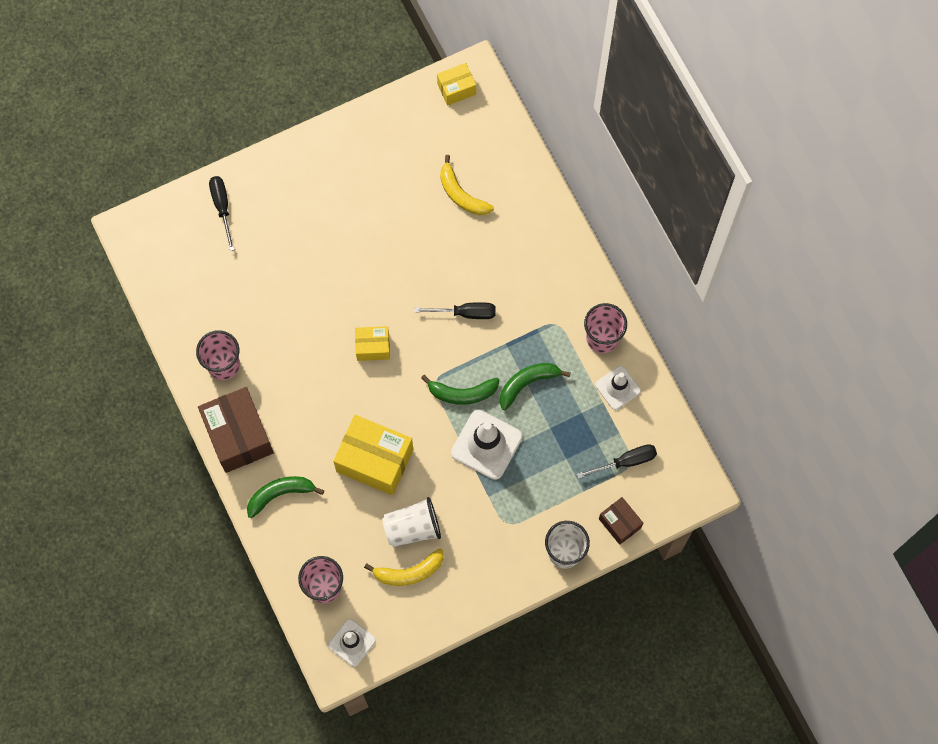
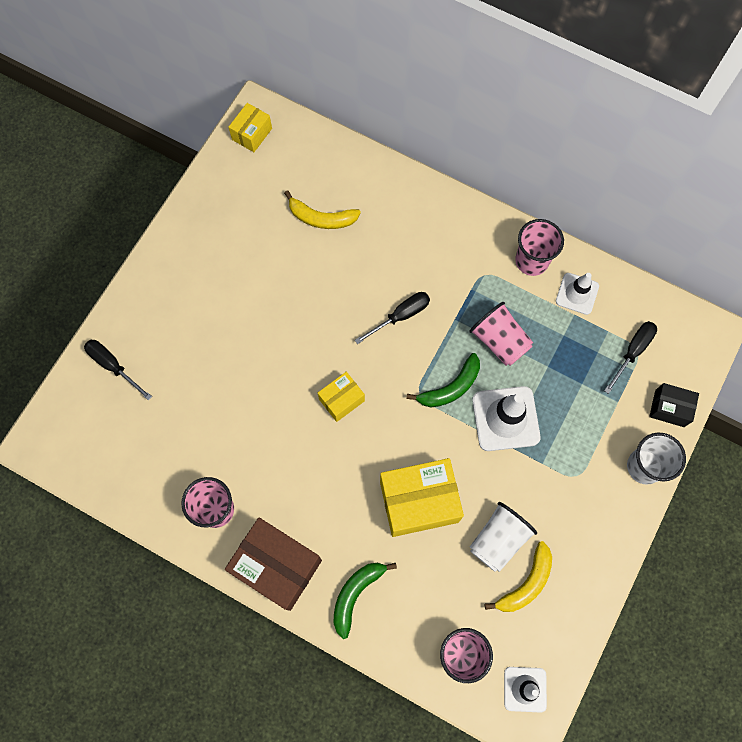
camera: 35 degrees left, 0 degrees up
(527, 383) = (499, 341): green banana -> pink cup
(619, 523) = (669, 408): brown box -> black box

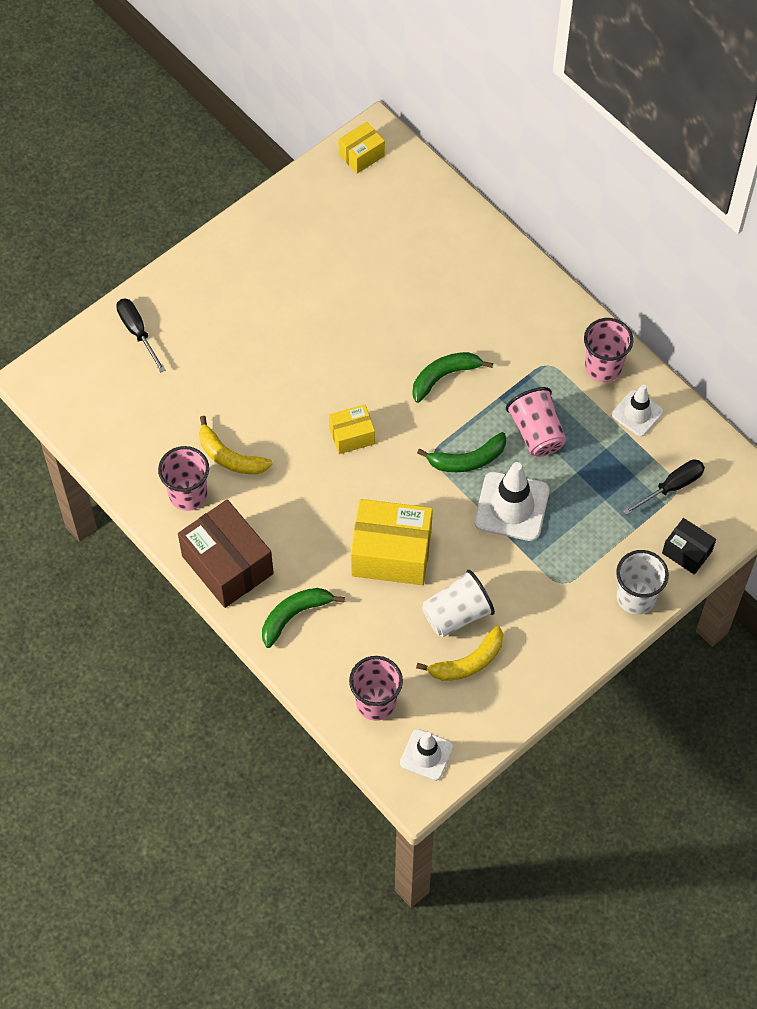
camera: 20 degrees right, 10 degrees down
(321, 218) = (401, 258): yellow banana -> yellow banana (230, 457)
(400, 316) = (444, 377): black screwdriver -> green banana

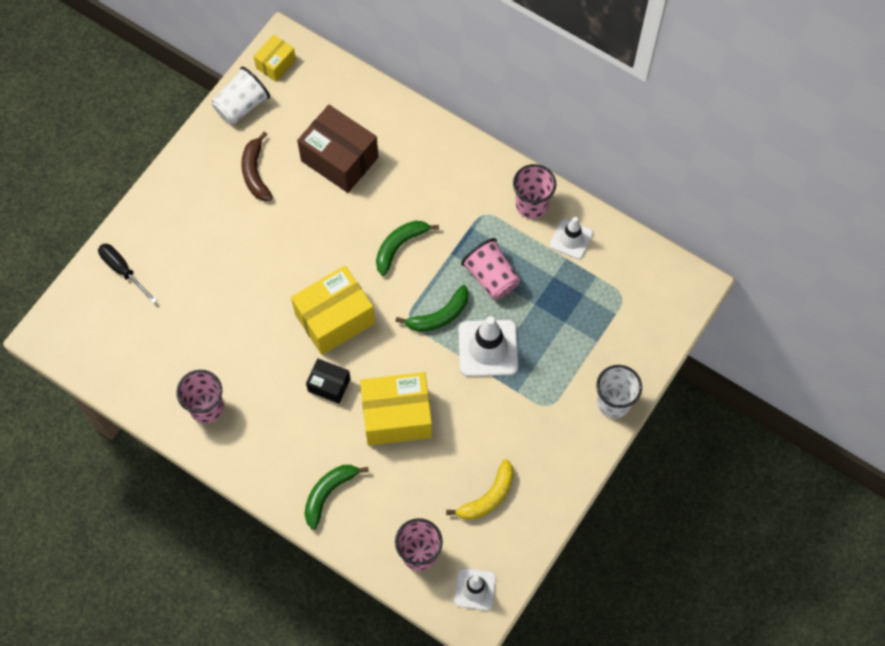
camera: 15 degrees left, 5 degrees up
(227, 565) = (258, 462): brown box -> brown box (339, 159)
(230, 457) = (234, 364): yellow banana -> none
(308, 264) = (255, 173): none -> brown banana
(352, 436) = (335, 318): yellow box -> yellow box, size x1.86
(457, 614) = (467, 456): white cup -> white cup (242, 106)
(671, 487) = (617, 297): black screwdriver -> none
(687, 552) = (645, 352): black box -> black box (329, 385)

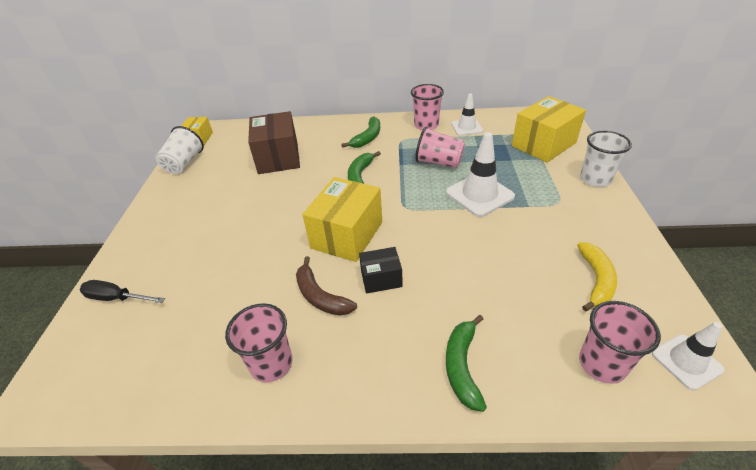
camera: 30 degrees left, 25 degrees down
(255, 173) = (216, 188): brown banana -> brown banana (320, 296)
(339, 159) = (278, 157): brown box -> brown box turned 75 degrees clockwise
(397, 416) = (460, 268): yellow box -> yellow box (543, 144)
(439, 315) = (426, 195): green banana -> green banana (367, 138)

